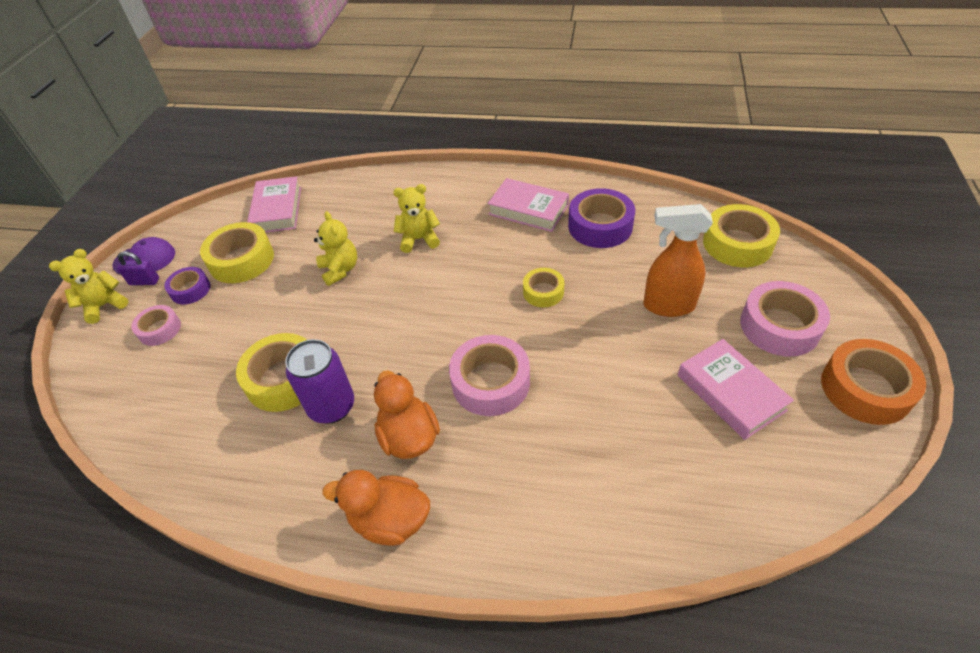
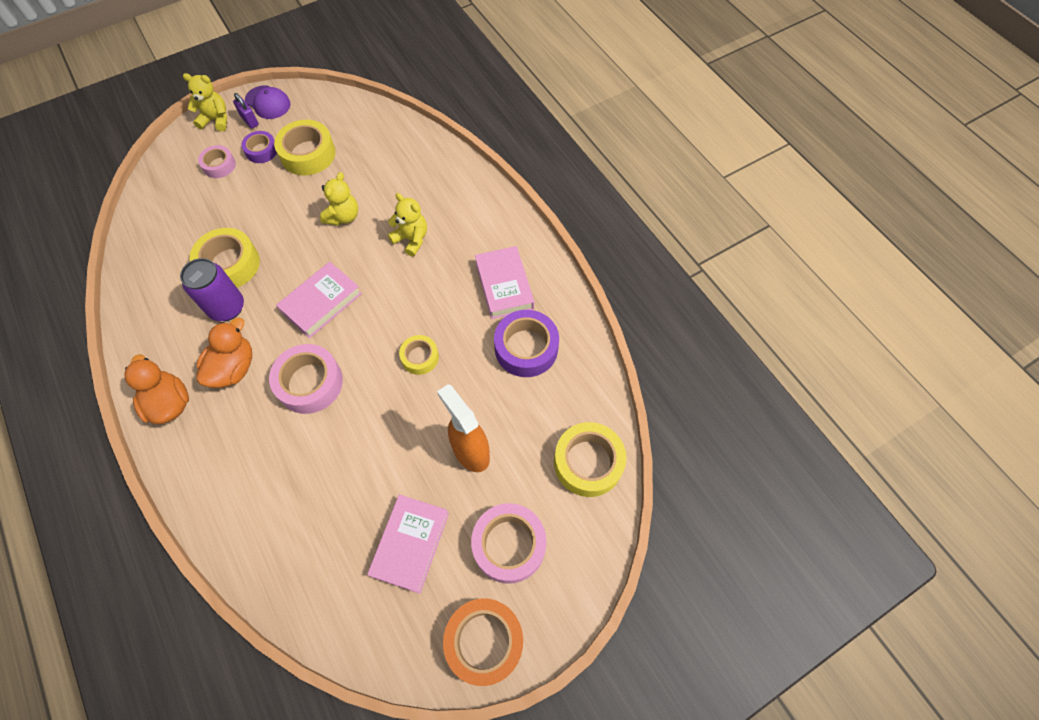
camera: 45 degrees right, 15 degrees up
(277, 210) = (371, 131): pink book -> pink book (321, 302)

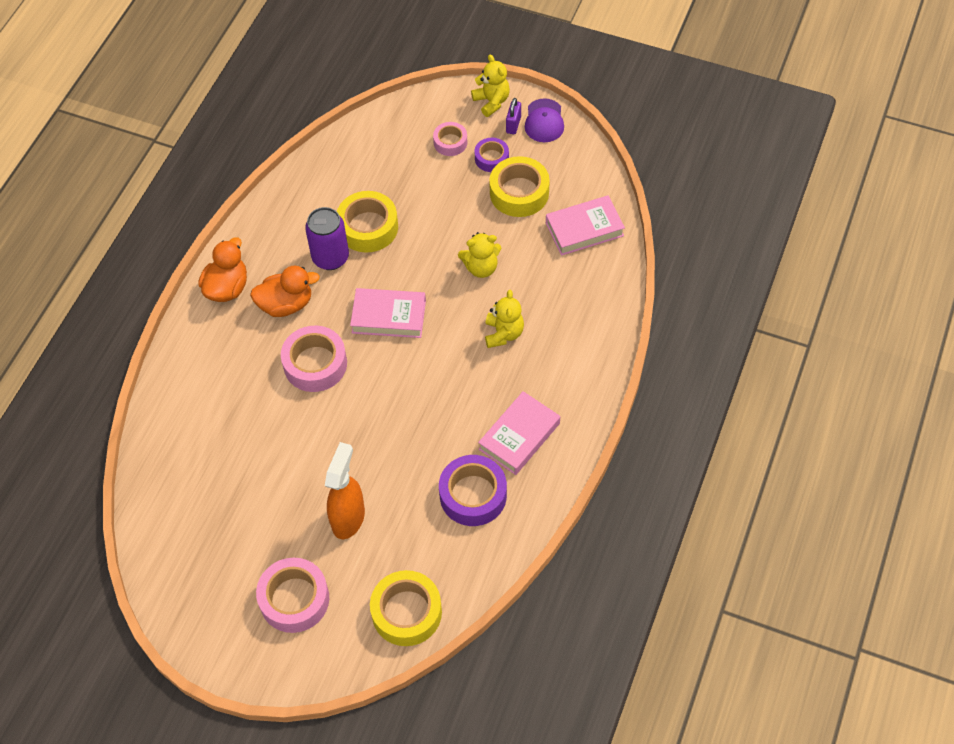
camera: 55 degrees right, 5 degrees down
(410, 544) = (244, 530): pink book -> pink book (584, 229)
(420, 357) = (399, 423): yellow tape -> none
(484, 641) = (211, 632): orange tape -> none

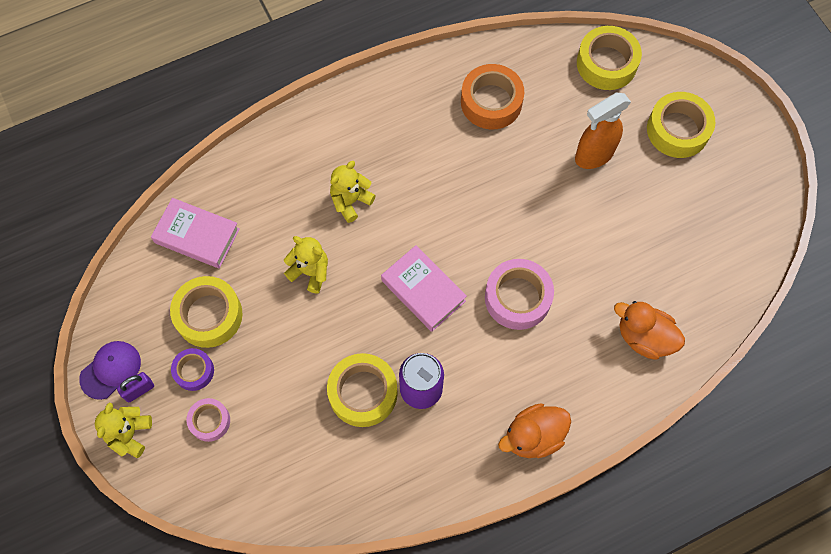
camera: 140 degrees left, 10 degrees up
(286, 304) = (496, 375): orange duck -> orange duck (644, 337)
(294, 599) = (677, 130): pink tape -> yellow tape
(473, 495) = (491, 102): purple tape -> orange tape
(519, 436) = (419, 116): pink book -> none

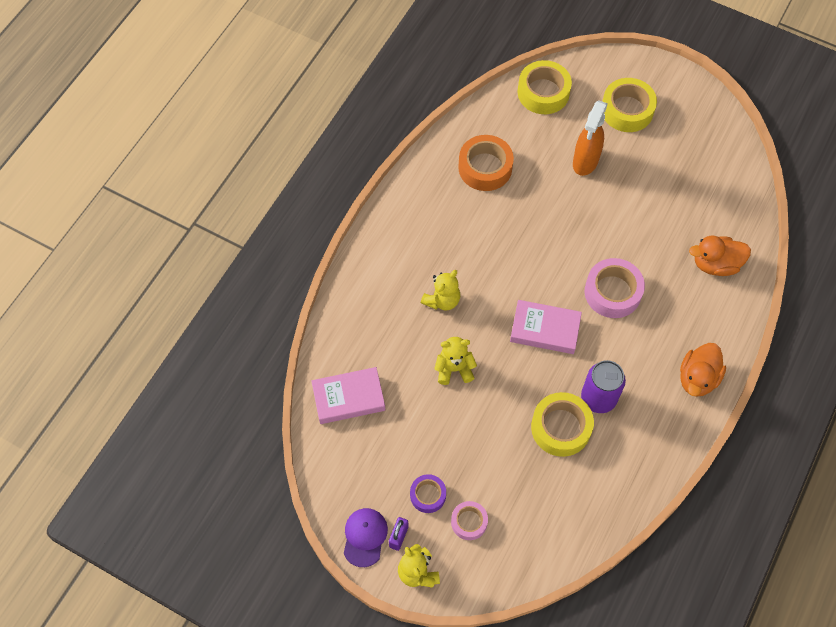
camera: 35 degrees left, 5 degrees down
(209, 315) = (405, 448): yellow tape -> none
(350, 201) = (442, 300): yellow teddy bear -> yellow teddy bear turned 150 degrees counterclockwise

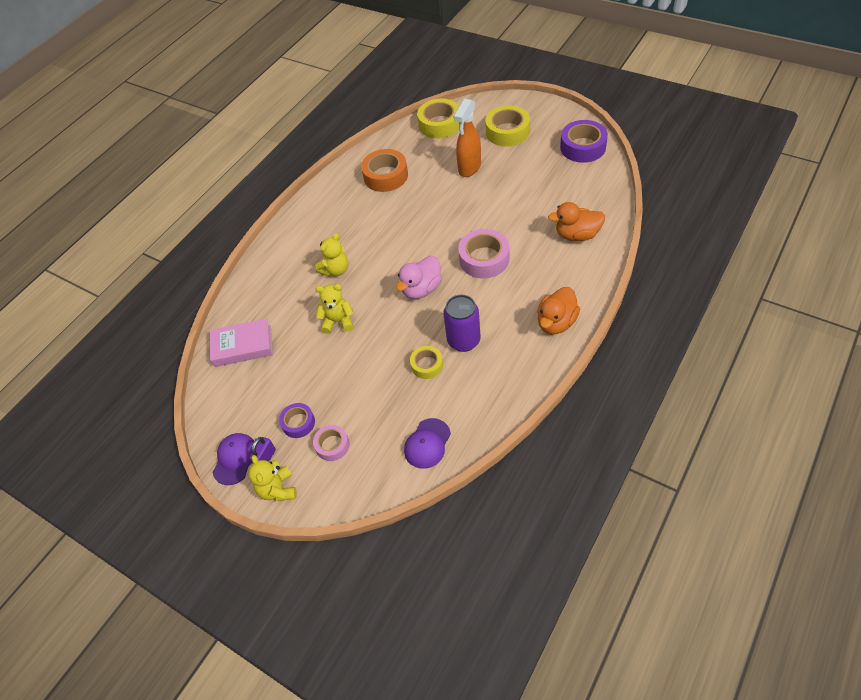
camera: 10 degrees right, 10 degrees down
(545, 329) = (421, 289): pink book -> pink duck
(561, 427) = (427, 365): yellow tape -> yellow tape, size x0.59
(570, 521) = (427, 443): none -> purple cap
(717, 139) = (583, 147): none -> purple tape

